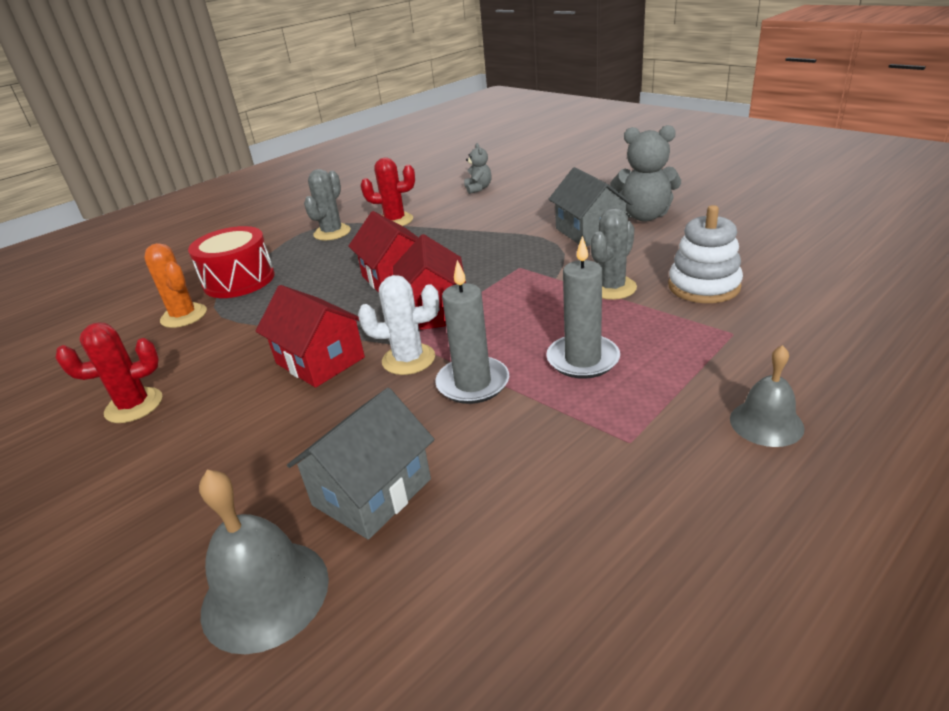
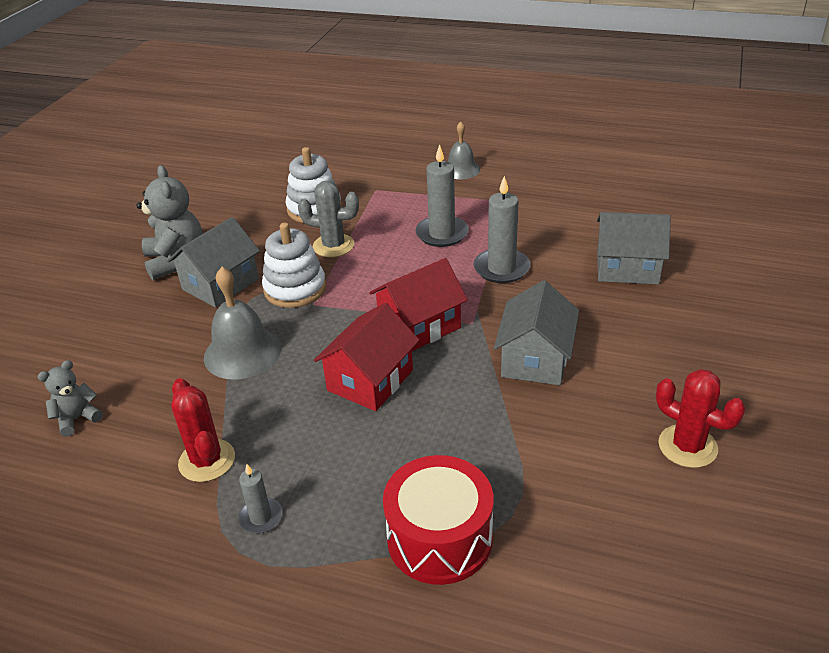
camera: 120 degrees left, 5 degrees up
(184, 316) = (547, 534): orange cactus -> none
(265, 594) = (718, 271): grey bell -> grey bell (242, 353)
(320, 360) = (535, 359): red house -> grey house
(332, 233) = (261, 517): grey cactus -> grey candle
(408, 359) = (497, 309): white cactus -> none
(551, 261) = (295, 289): none -> white stacking toy

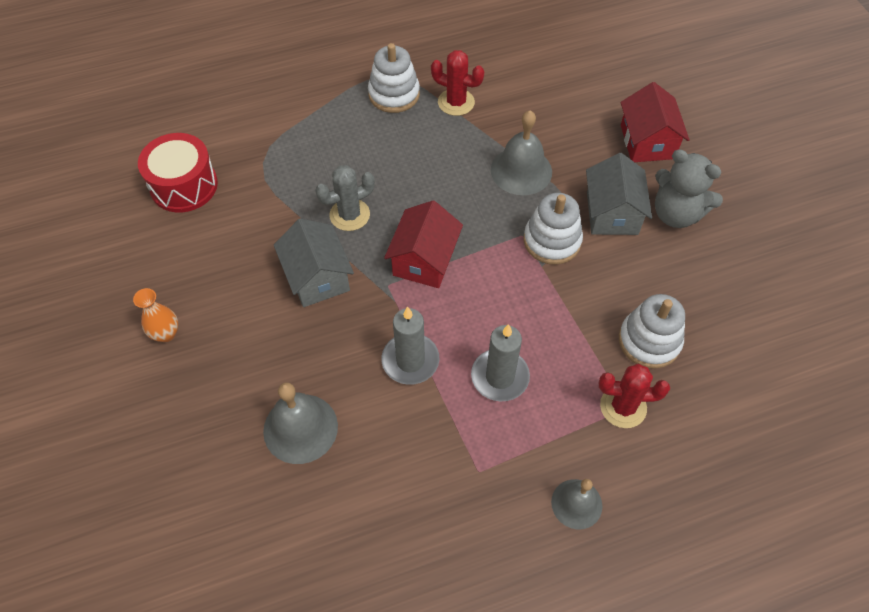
camera: 140 degrees right, 20 degrees up
(77, 418) = (558, 82): grey teddy bear -> none
(261, 517) = (394, 94): grey candle -> white stacking toy
(333, 246) = (576, 304): grey cactus -> grey cactus (349, 215)
(370, 380) = (416, 198): red house -> red house (647, 142)
(439, 538) = (293, 133): red drum -> red drum (184, 185)
(627, 268) = (300, 428): grey house -> grey bell
(687, 446) = (178, 261): red cactus -> red cactus (623, 407)
(729, 382) = (166, 334): none -> orange vase

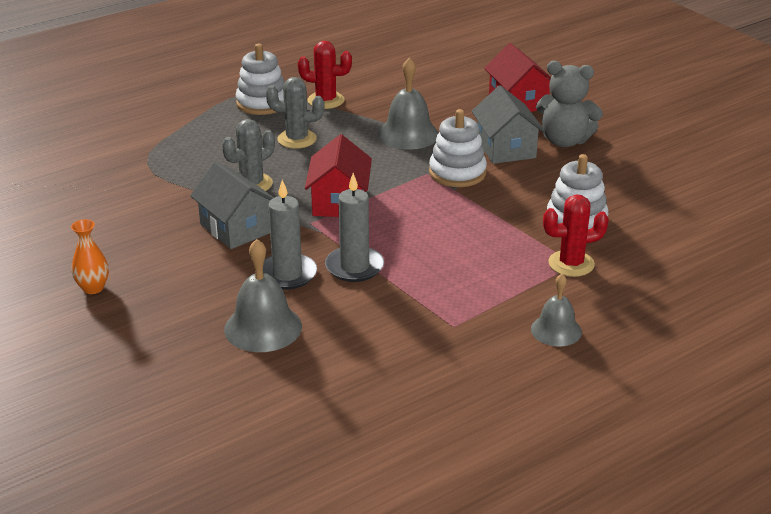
camera: 15 degrees left, 25 degrees down
(184, 185) = (70, 188): red drum -> none
(411, 156) = (297, 139): none -> grey cactus
(500, 377) = (446, 263): grey candle -> grey candle (287, 274)

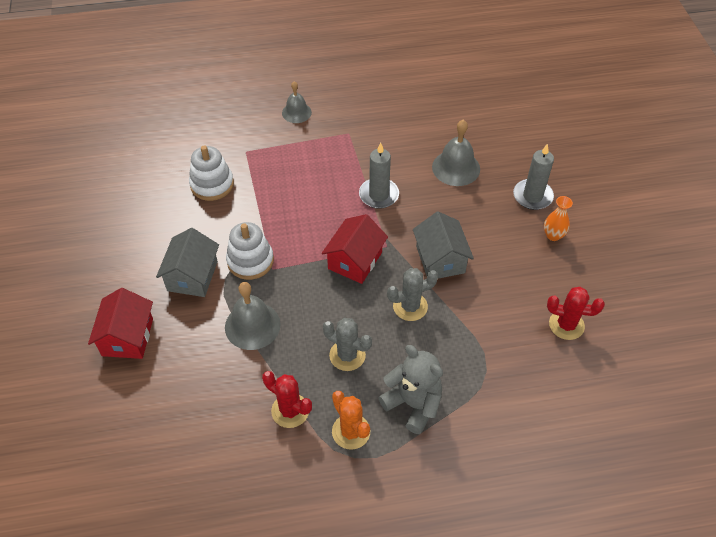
camera: 155 degrees left, 20 degrees up
(262, 103) = (351, 431): white stacking toy -> orange cactus
(287, 274) = (424, 203): grey candle -> grey candle (532, 196)
(564, 141) = (141, 268): grey teddy bear -> grey teddy bear (413, 404)
(571, 264) = (248, 152): red cactus -> red cactus (566, 325)

